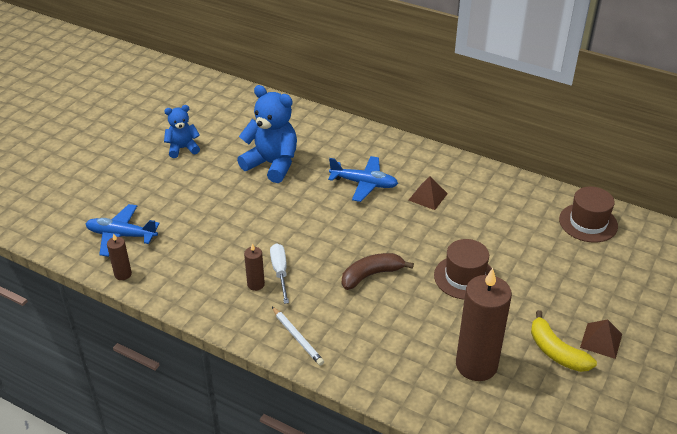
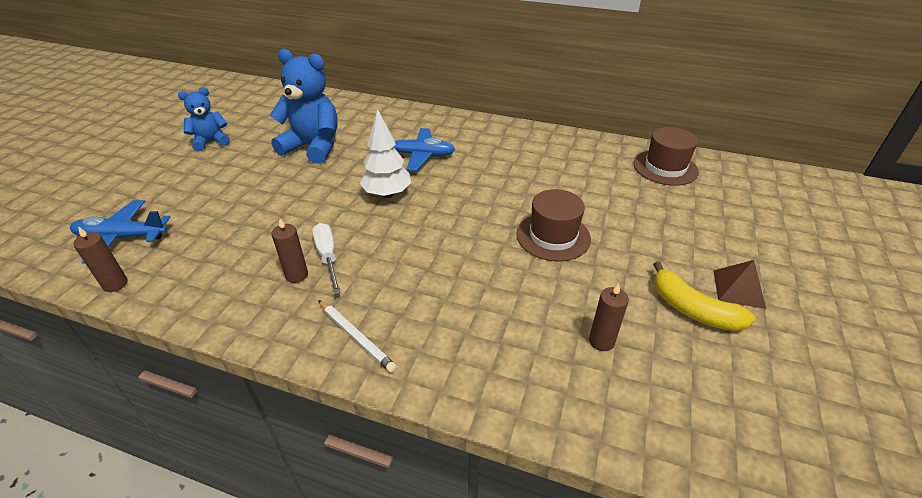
camera: 10 degrees left, 0 degrees up
(333, 221) = (387, 194): none -> white tree
(371, 275) = (442, 247): brown banana -> none
(428, 196) = (489, 160): brown pyramid -> none
(476, 365) = (601, 341): brown candle -> brown candle, size x0.45

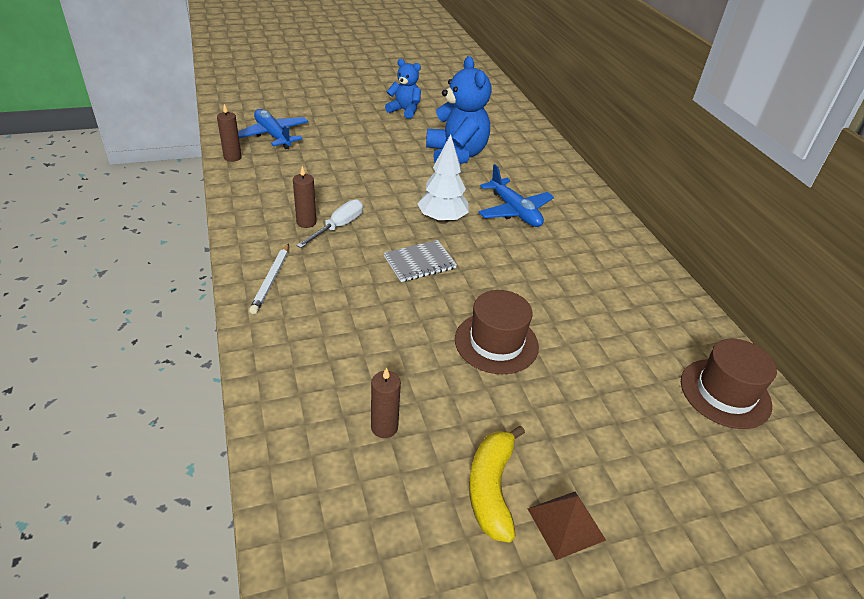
camera: 50 degrees right, 0 degrees up
(428, 231) = (419, 263): none -> grey notebook

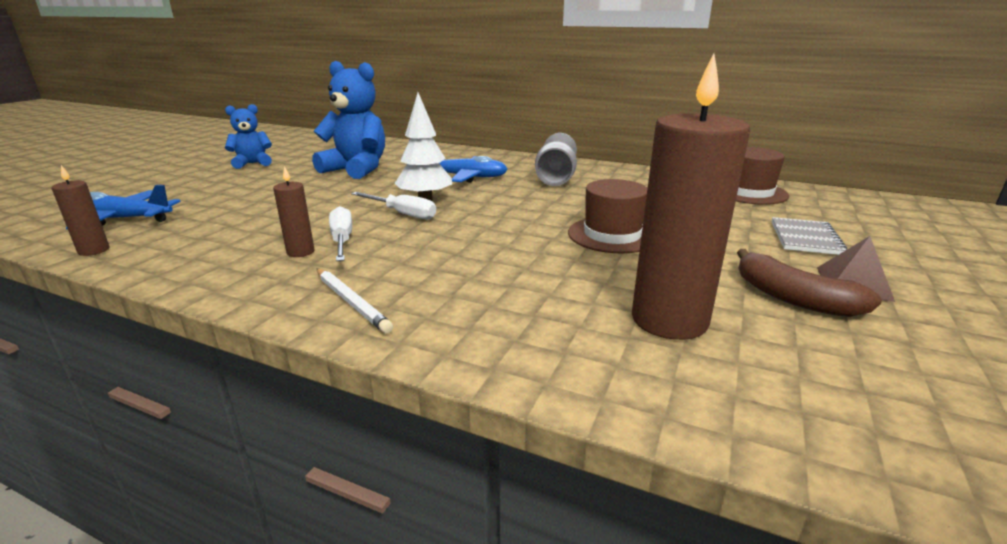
camera: 45 degrees left, 15 degrees down
(384, 427) = (669, 320): brown candle -> brown candle, size x2.21
(406, 224) = (402, 214): none -> white screwdriver
(419, 263) = (463, 226): grey notebook -> grey notebook (805, 238)
(491, 488) = (793, 298): yellow banana -> brown banana
(578, 257) = (555, 179): none -> grey goblet

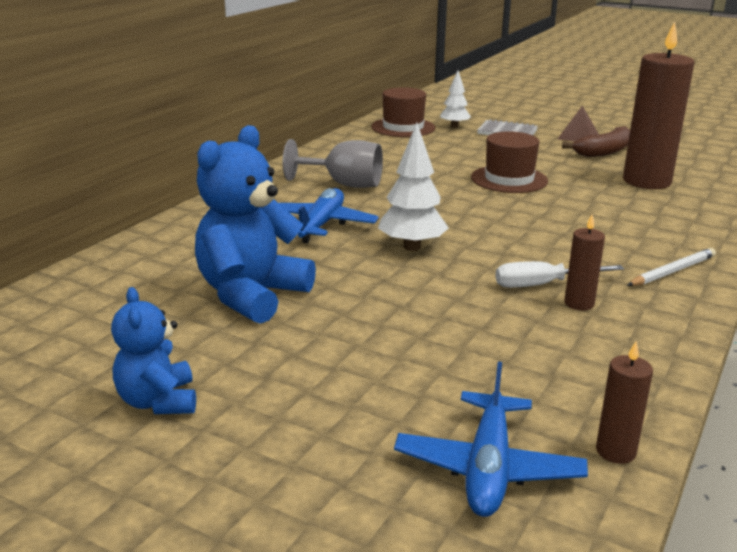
camera: 85 degrees left, 0 degrees up
(402, 214) = (459, 258): white screwdriver -> none
(788, 213) = (454, 126): none -> white tree

